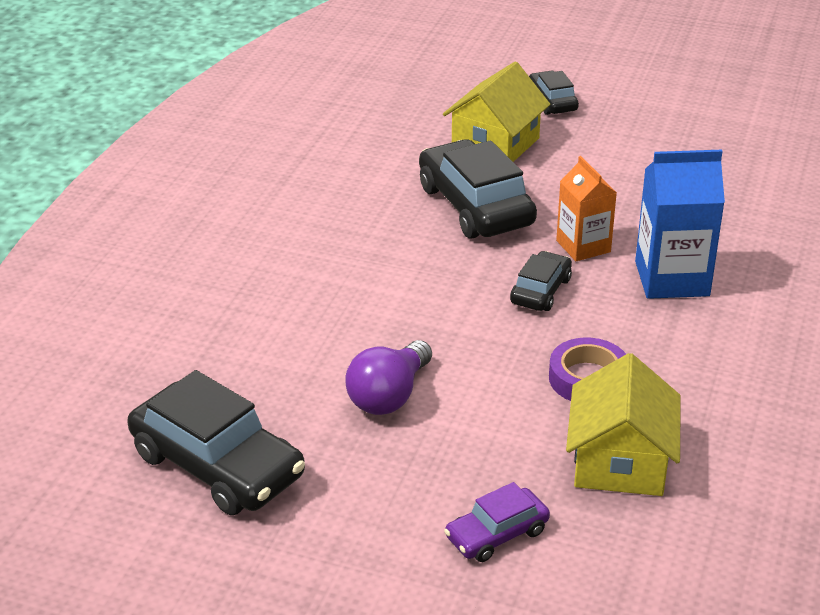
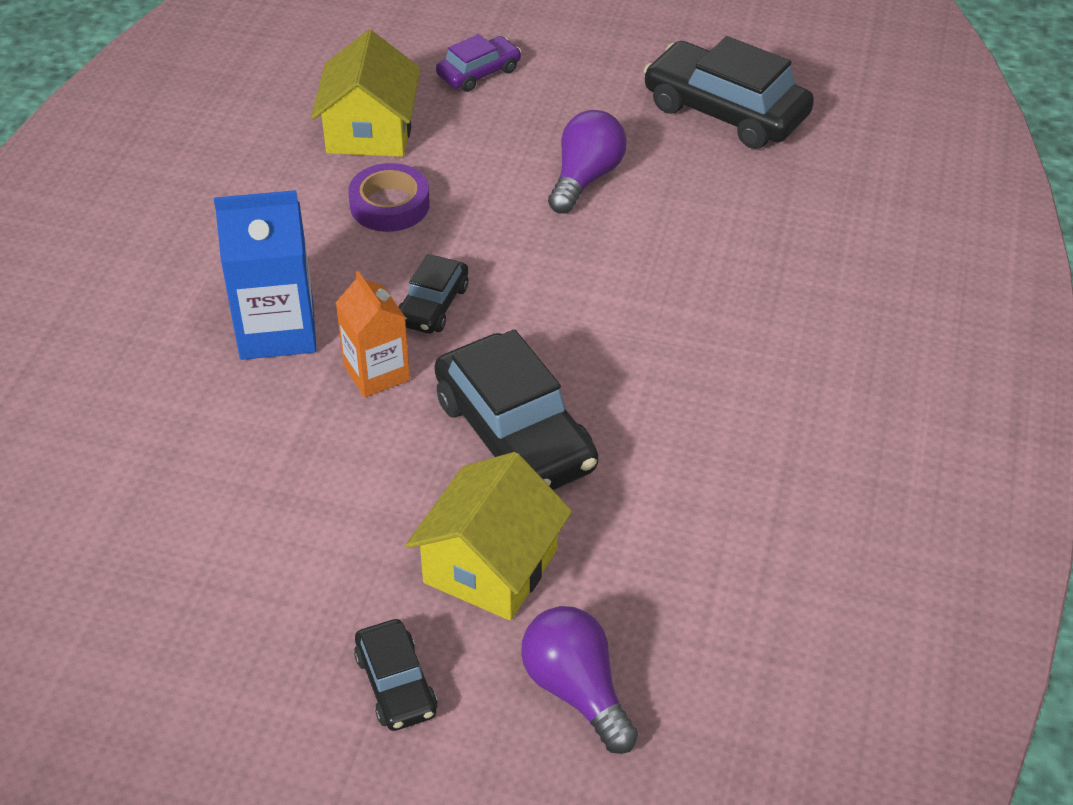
camera: 175 degrees right, 10 degrees up
(447, 95) = (577, 691): none -> purple light bulb

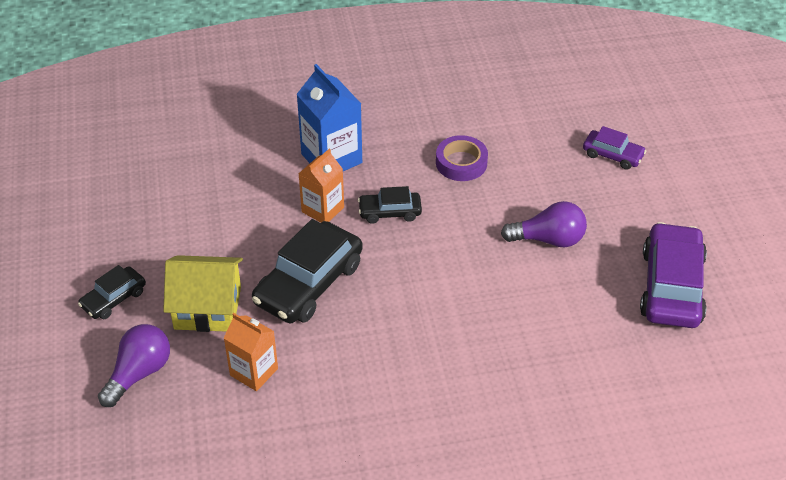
camera: 65 degrees right, 0 degrees up
(370, 131) = (520, 130): yellow house -> none
(649, 547) = (254, 372): none -> orange carton
(725, 111) = (671, 286): black car -> purple car

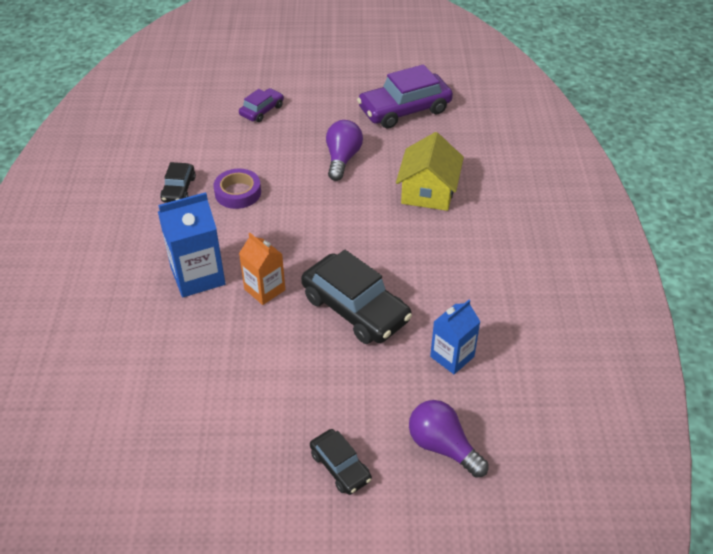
camera: 80 degrees left, 0 degrees up
(207, 308) = (369, 386): yellow house -> yellow house (428, 192)
(254, 372) = (452, 356): orange carton -> blue carton
(390, 212) = (283, 245): black car -> black car (179, 189)
(671, 286) = (404, 110): purple car -> purple car turned 45 degrees counterclockwise

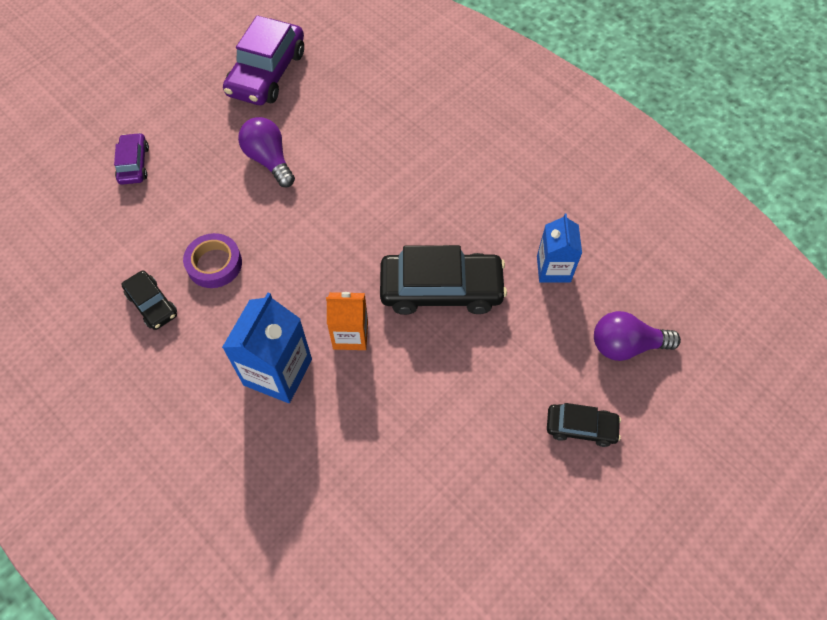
camera: 45 degrees left, 15 degrees up
(428, 192) = (376, 139): yellow house -> none

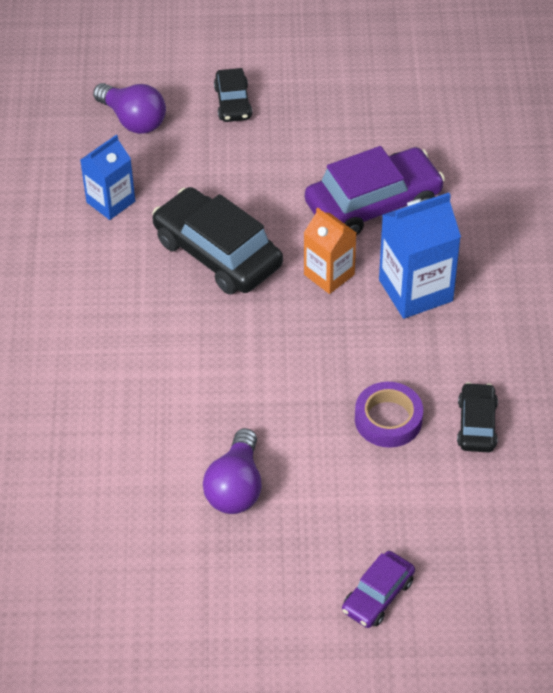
camera: 135 degrees left, 10 degrees down
(267, 73) = (128, 601): purple car -> purple car (373, 203)
(581, 427) = (233, 102): black car -> black car turned 150 degrees counterclockwise

